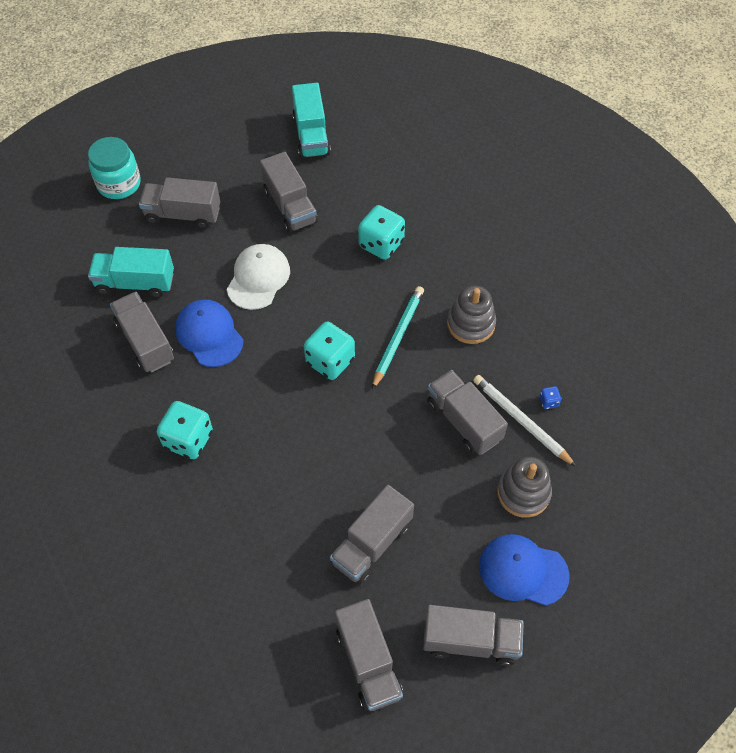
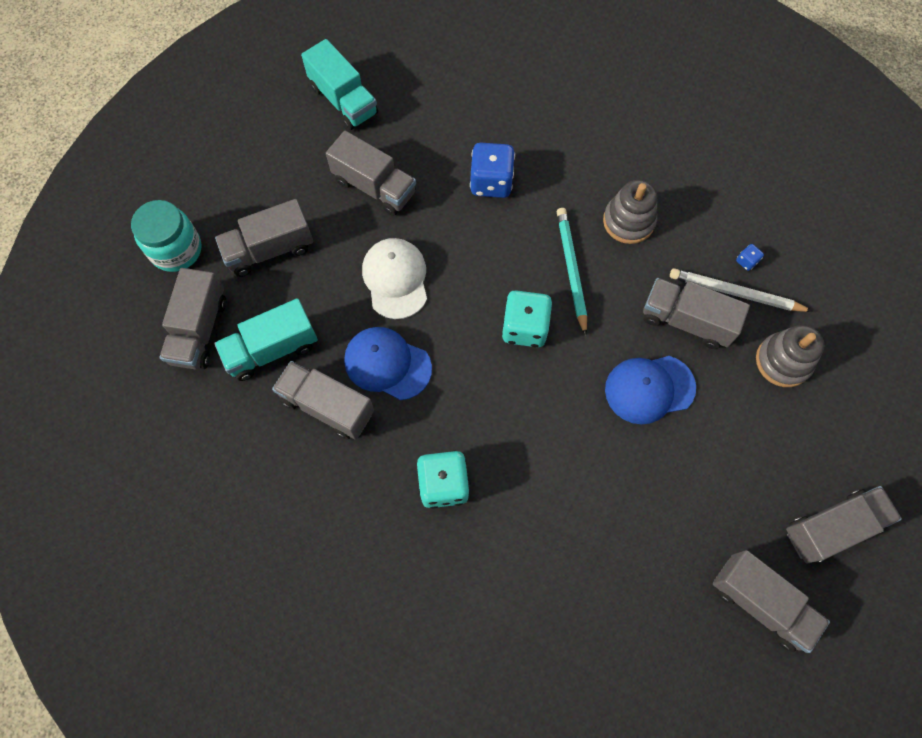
camera: 30 degrees left, 10 degrees up
(372, 543) = (686, 487): grey truck -> grey truck (200, 330)
(381, 244) = (491, 182): turquoise dice -> blue dice
(523, 570) = (831, 435): blue cap -> blue cap (649, 389)

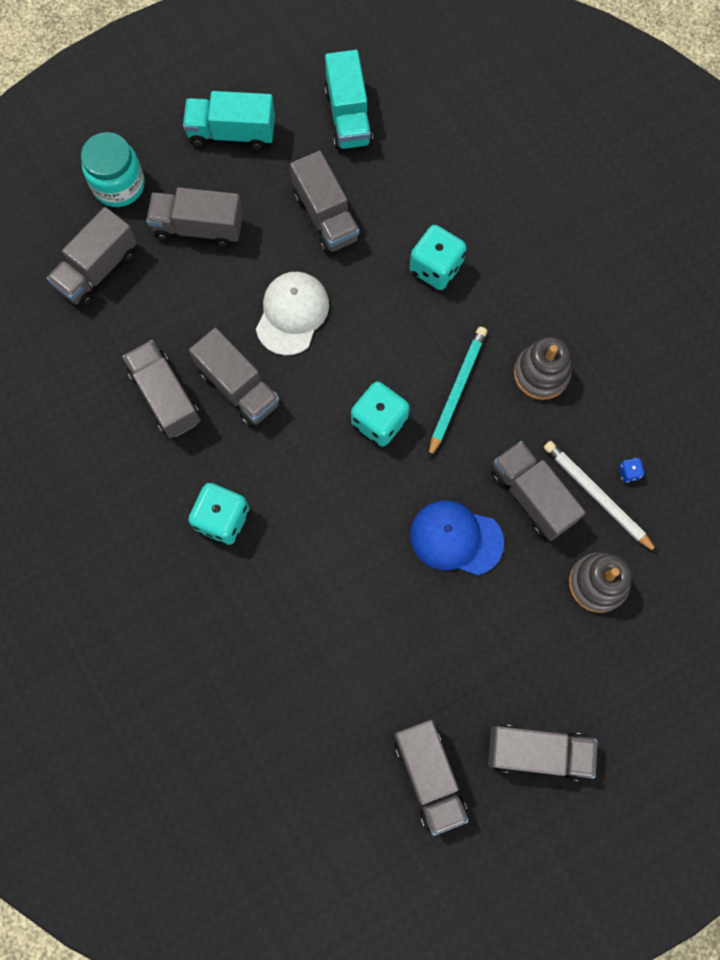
camera: 30 degrees right, 5 degrees up
(272, 349) = (148, 320): turquoise truck -> turquoise truck (232, 133)
(387, 364) = (238, 387): blue cap -> grey truck
(491, 182) = (435, 268): blue dice -> turquoise dice

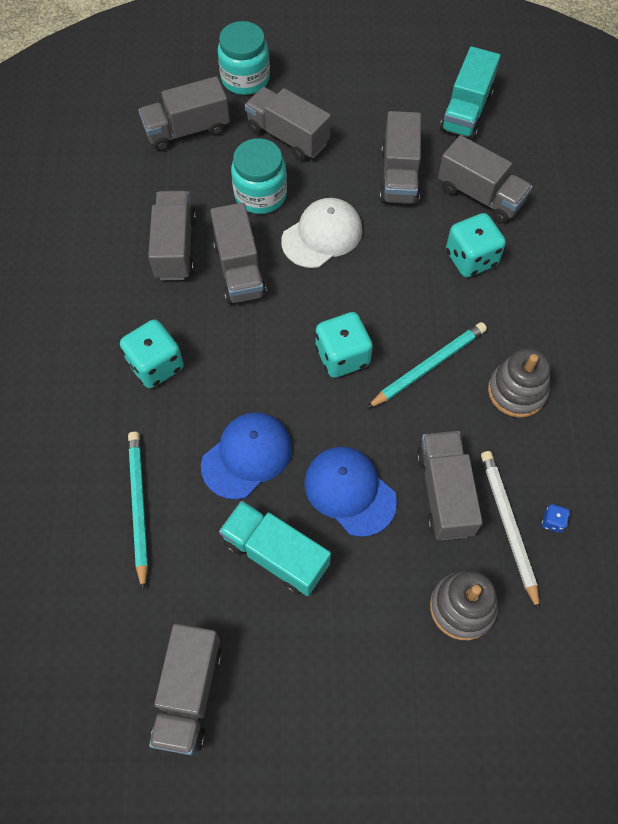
camera: 30 degrees right, 10 degrees down
(211, 302) = (260, 195): none -> turquoise jar
(232, 133) = (360, 82): turquoise truck -> turquoise truck (275, 554)
(290, 651) = (139, 507): none -> turquoise pencil
(353, 556) = (247, 456): none -> blue cap
(537, 752) = (306, 734): grey truck -> grey truck (480, 195)

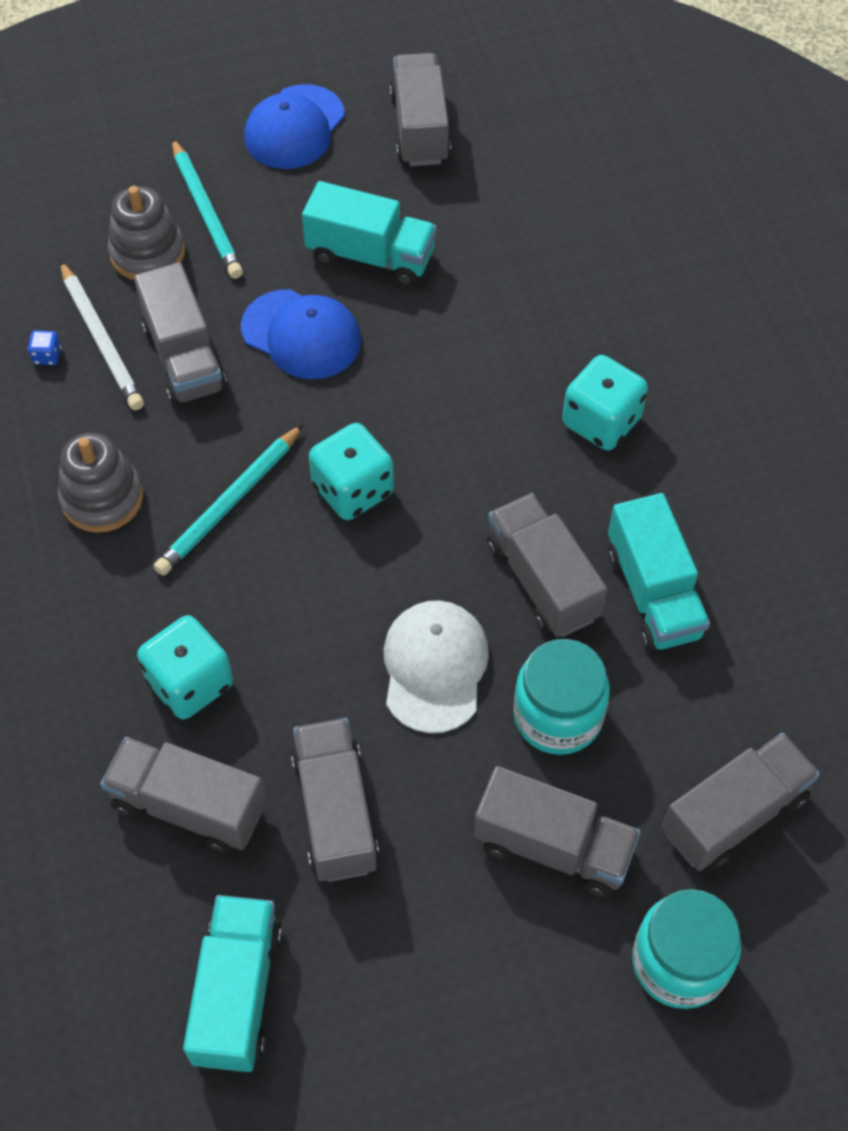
camera: 165 degrees right, 5 degrees down
(139, 507) = (546, 267): turquoise pencil -> turquoise pencil (206, 213)
(175, 247) = (653, 593): grey truck -> turquoise truck
(247, 456) = (439, 344): blue cap -> blue cap (294, 128)
(322, 235) = (434, 667): white cap -> white cap turned 150 degrees clockwise

